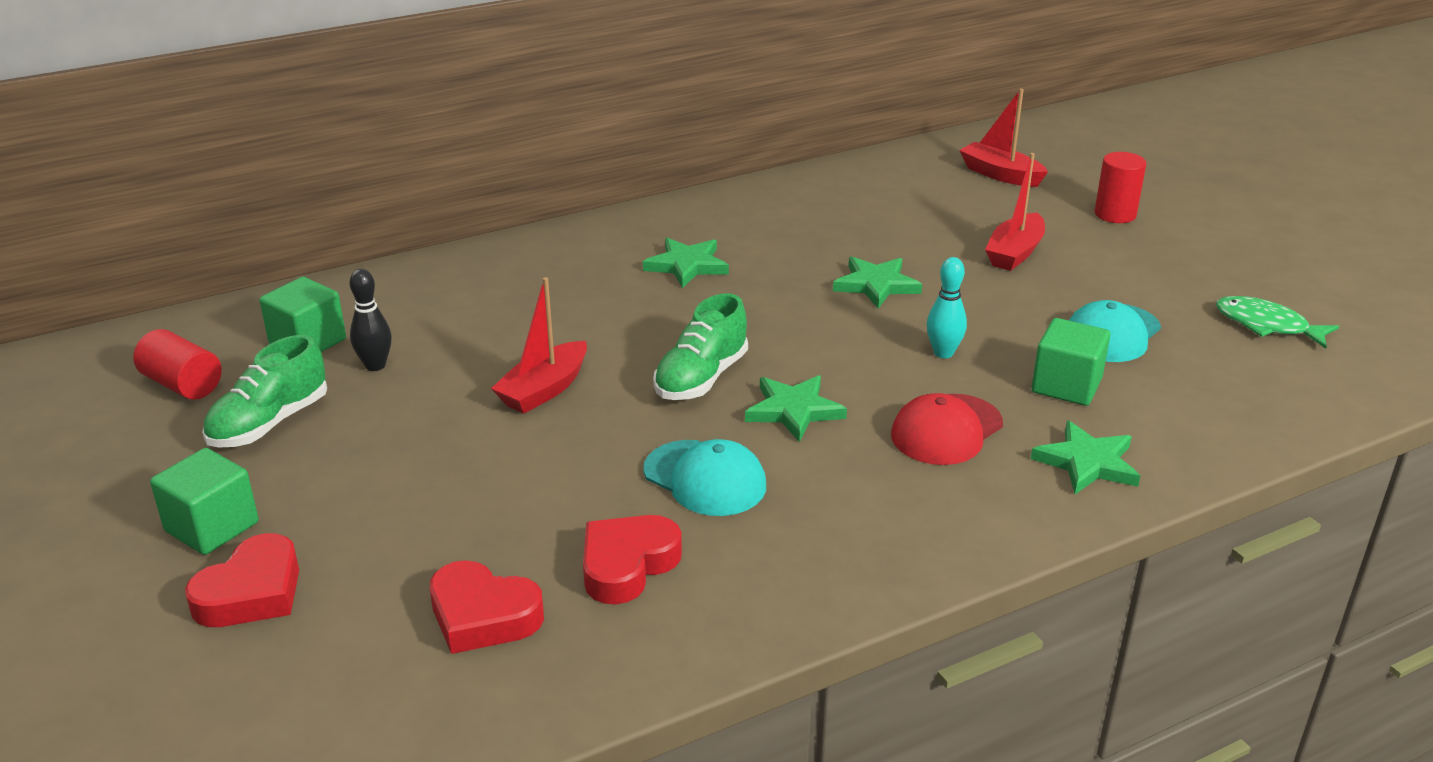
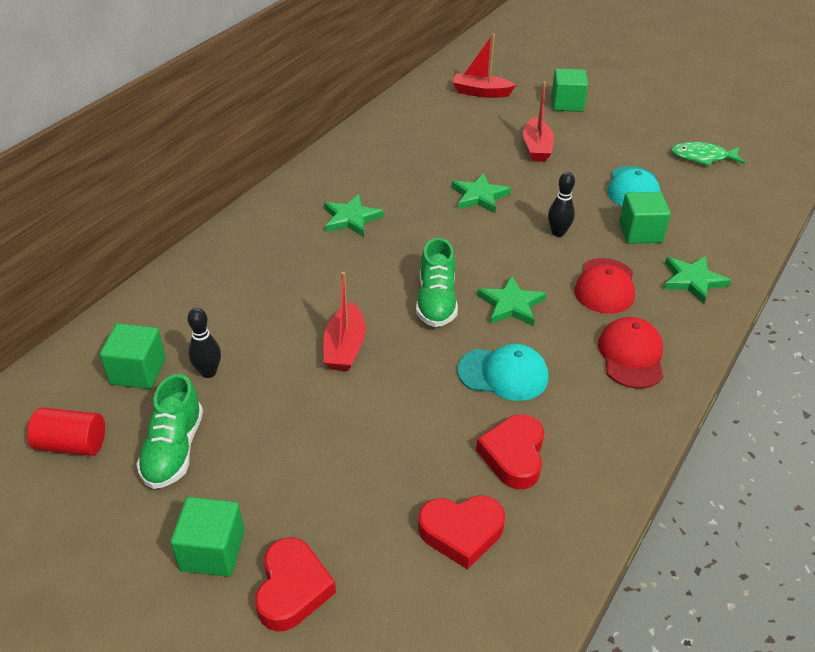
camera: 30 degrees left, 10 degrees up
(900, 516) = (631, 355): none -> red cap
(943, 353) = (558, 233): turquoise bowling pin -> black bowling pin
(1115, 214) = (567, 104): red cylinder -> green cube

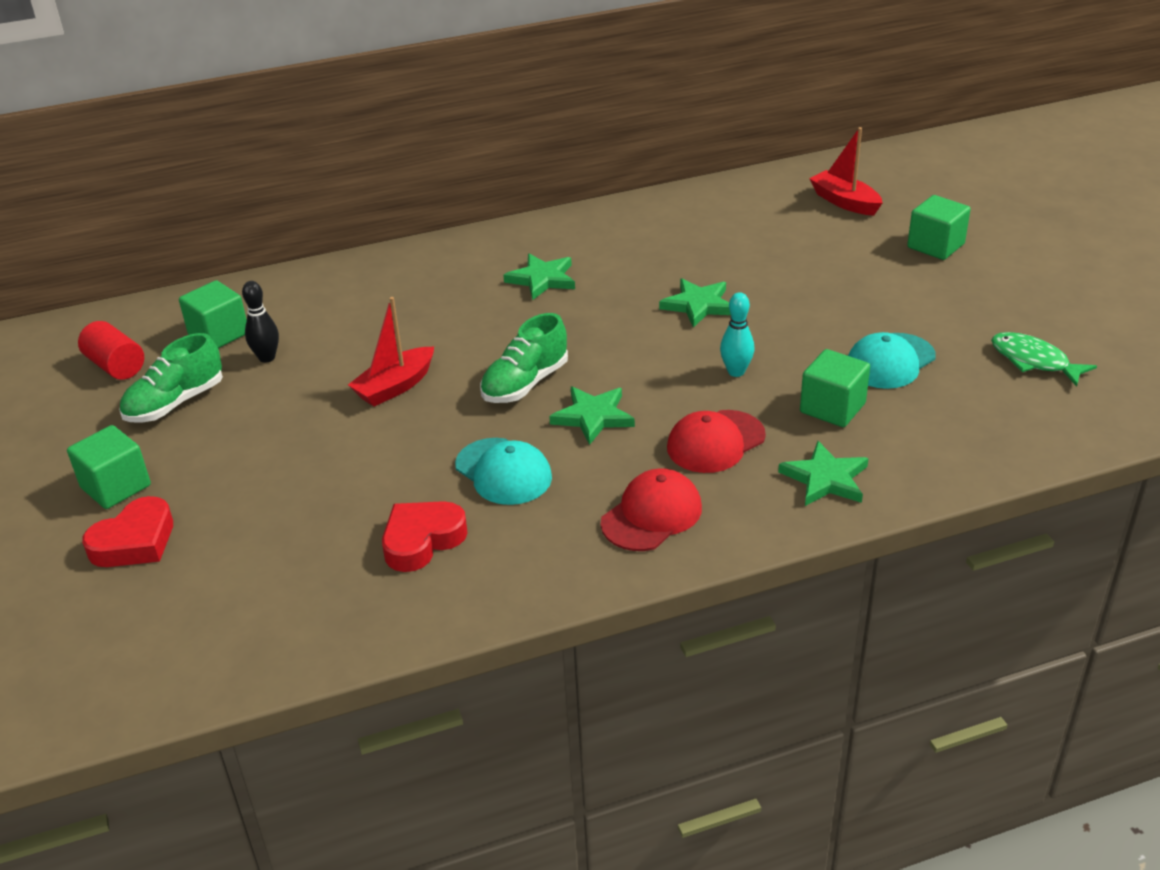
camera: 40 degrees right, 5 degrees down
(461, 532) = (301, 573): red heart -> none
(536, 148) = (831, 280): red boat -> none
(558, 233) = (736, 372): black bowling pin -> turquoise bowling pin

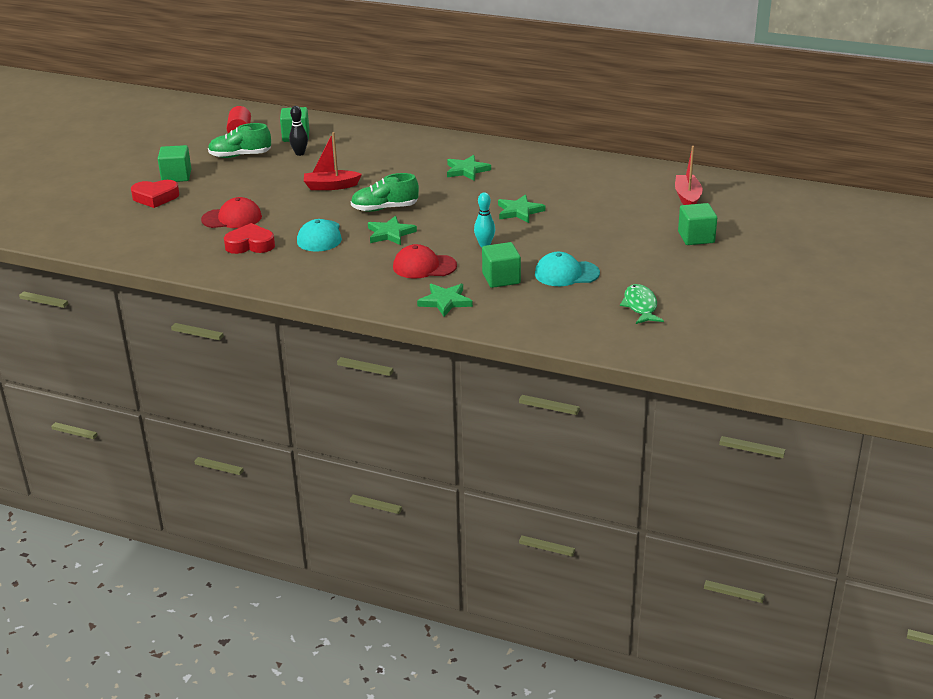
camera: 40 degrees right, 5 degrees down
(652, 515) = (349, 279): red cap -> red cap (232, 218)

